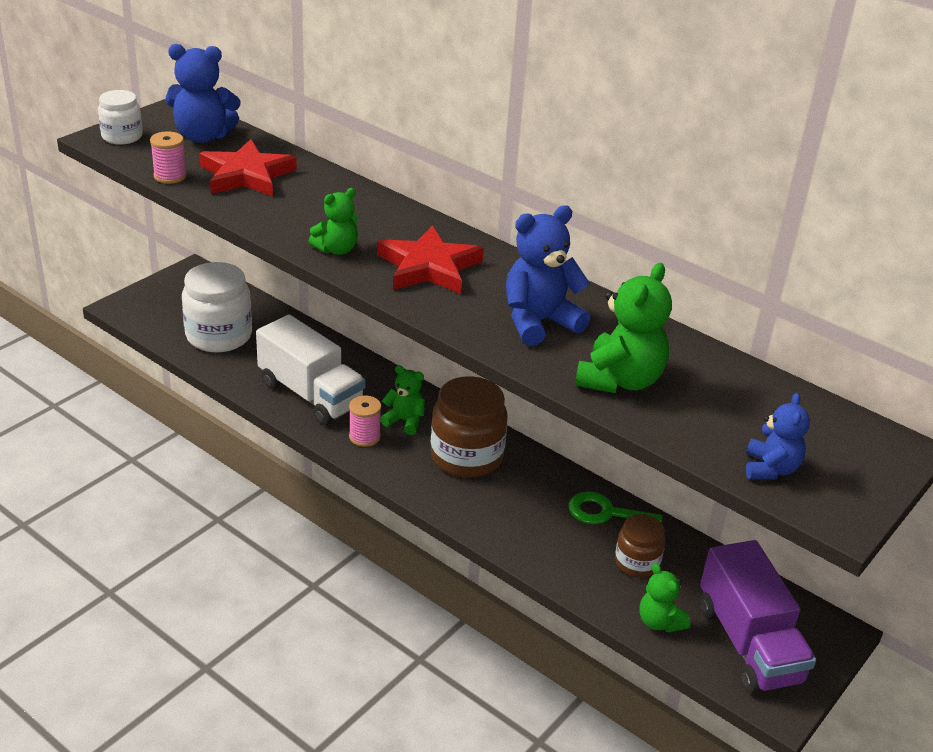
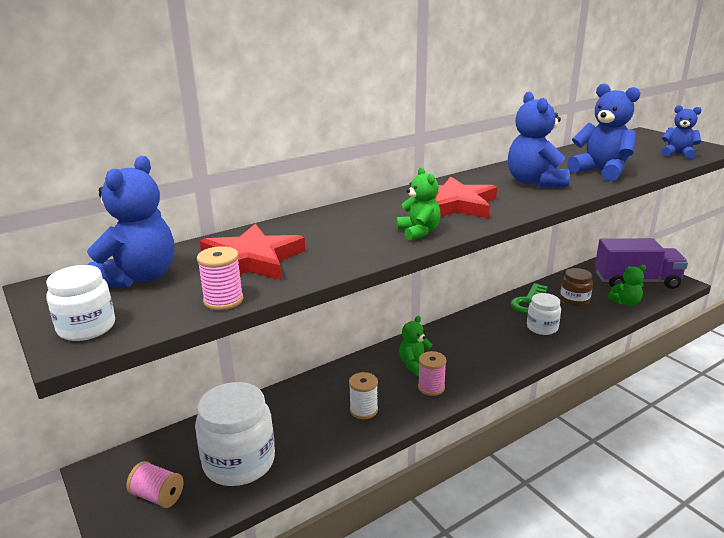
camera: 70 degrees left, 10 degrees down
(172, 306) = (158, 496): none -> pink spool
(311, 395) = (363, 410): white truck -> white spool
(466, 456) = (464, 343): brown jar -> none
(537, 526) = (542, 327): none -> white jar
(620, 380) = (601, 172): green teddy bear -> blue teddy bear

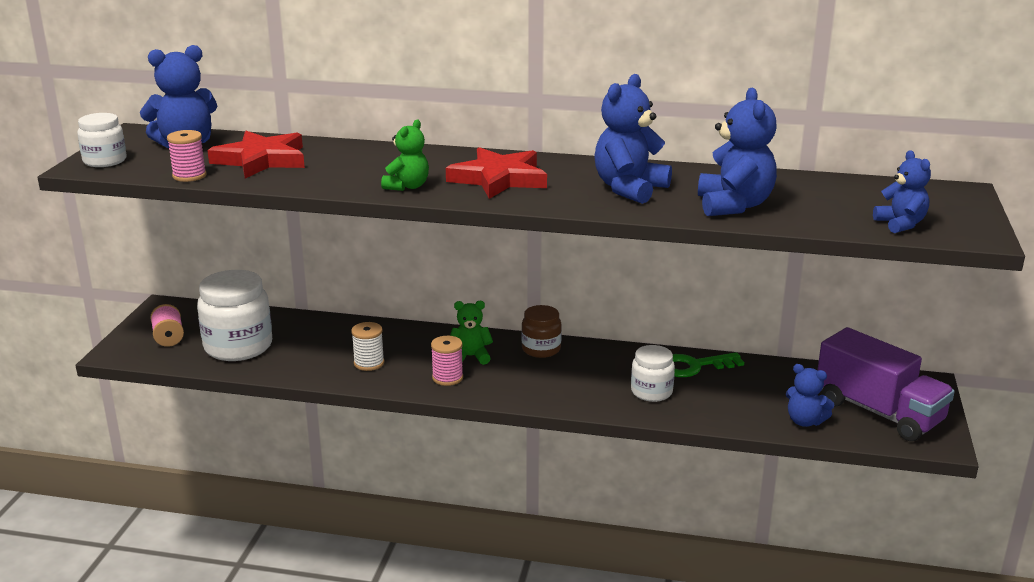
camera: 45 degrees right, 0 degrees up
(574, 300) = (749, 390): brown jar -> brown jar (541, 349)
(625, 303) = (805, 421): green teddy bear -> blue teddy bear

